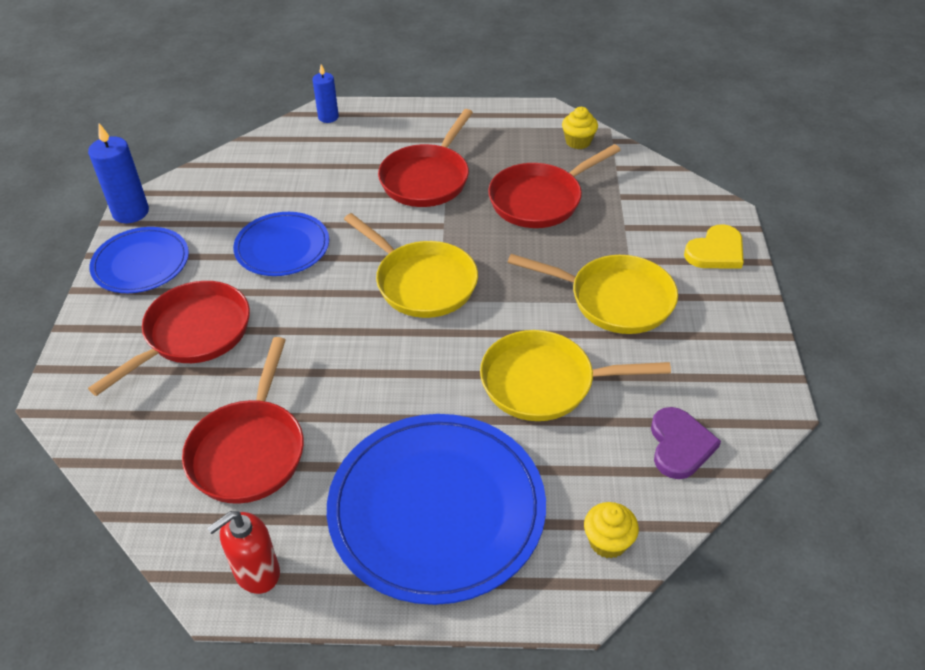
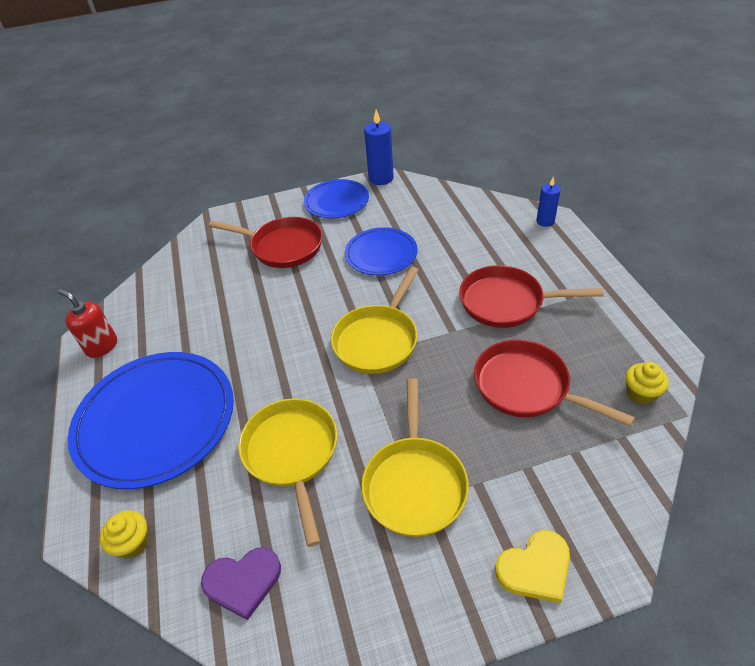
camera: 75 degrees right, 0 degrees up
(249, 450) = (193, 308): red pan -> none
(716, 251) = (535, 568): yellow heart -> yellow heart turned 60 degrees counterclockwise

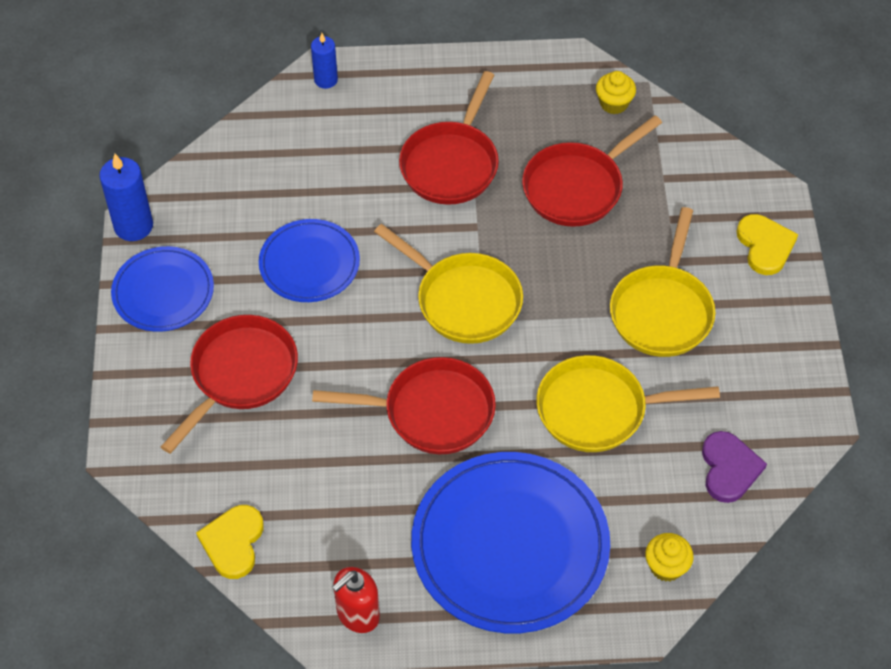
camera: 80 degrees left, 10 degrees up
(158, 276) = (233, 542): none -> yellow heart
(270, 345) = (431, 412): none -> red pan
(414, 483) = (662, 310): yellow pan -> yellow pan turned 90 degrees clockwise

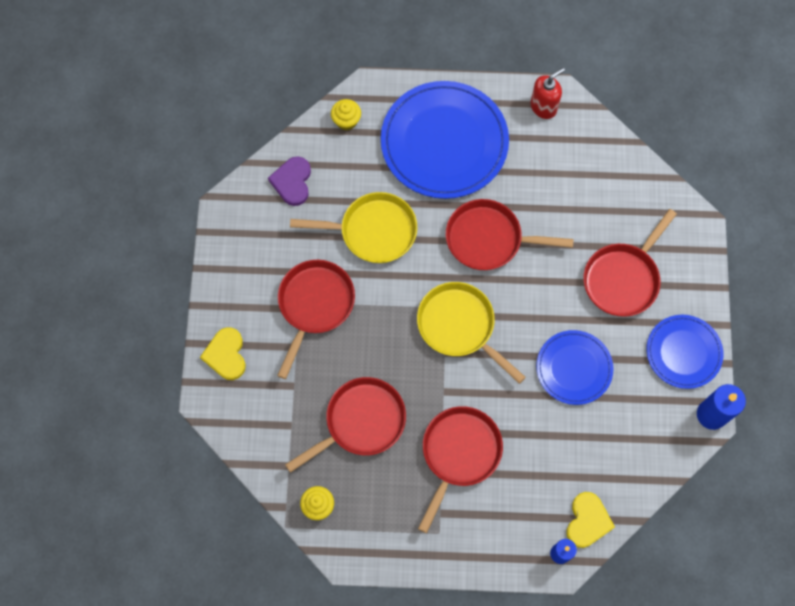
camera: 175 degrees left, 15 degrees up
(233, 542) = (623, 158): yellow heart -> yellow heart (587, 521)
(662, 310) = (314, 305): yellow pan -> red pan

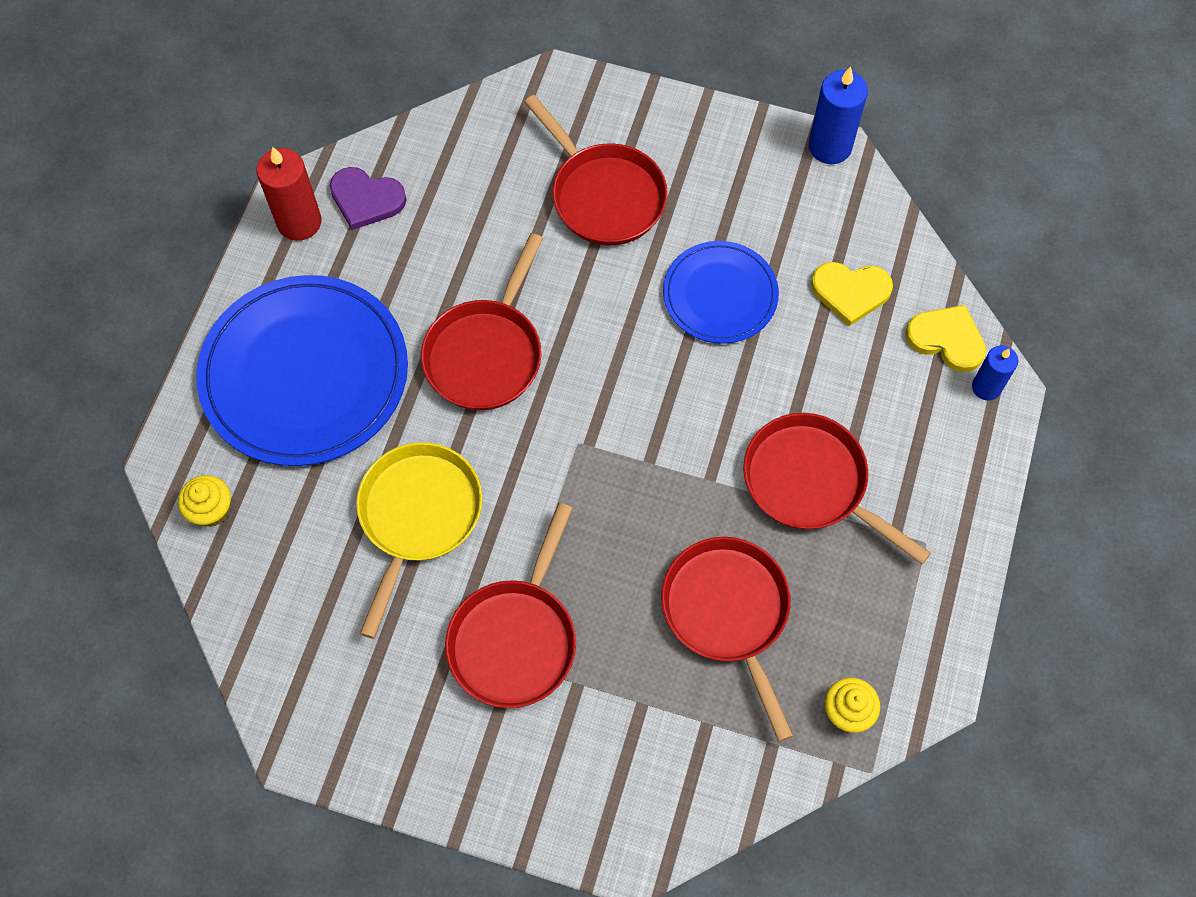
camera: 75 degrees left, 5 degrees down
(226, 355) = (559, 803): yellow heart -> yellow heart (850, 292)
(292, 182) = (288, 622): purple heart -> purple heart (366, 199)
(314, 305) = (515, 638): red pan -> red pan turned 105 degrees counterclockwise
(459, 326) = (613, 430): yellow pan -> none
(543, 107) = (299, 222): red soap dispenser -> red candle
(683, 352) = (733, 153): blue plate -> none

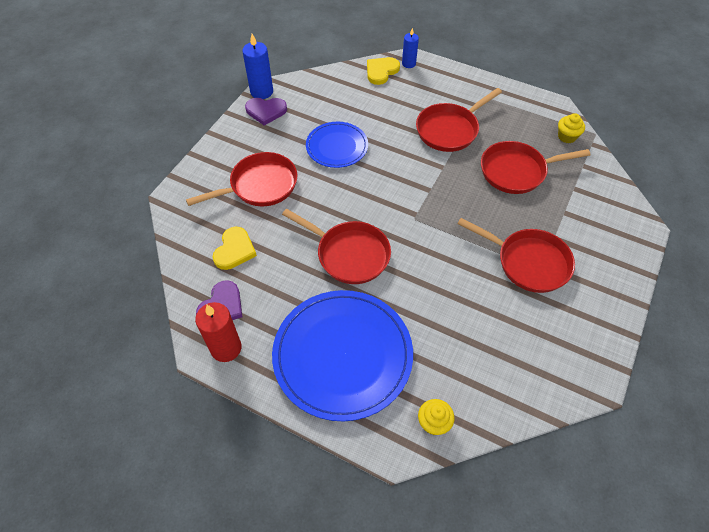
camera: 80 degrees left, 10 degrees down
(418, 517) = (451, 301): yellow pan -> none
(780, 165) = (266, 111): none -> purple heart
(850, 292) = (348, 98): yellow heart -> yellow heart (234, 250)

